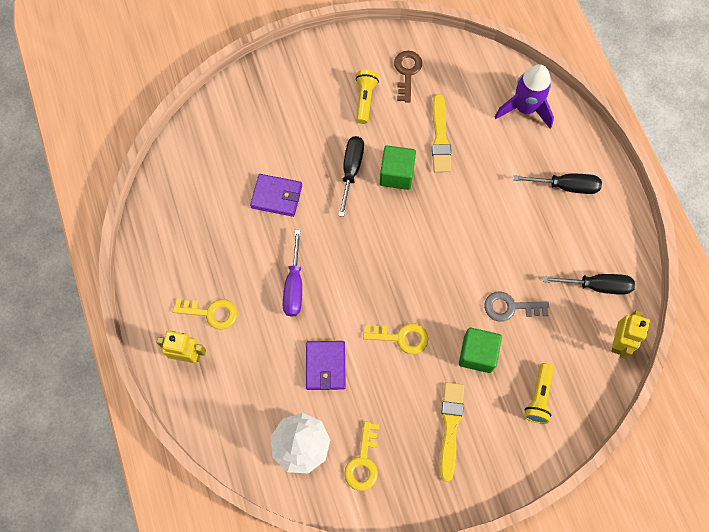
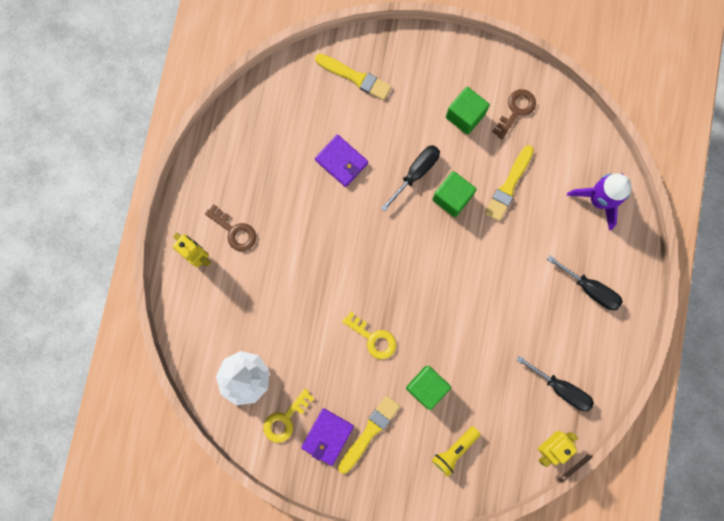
camera: 30 degrees right, 10 degrees up
(211, 313) = (234, 231): yellow key -> brown key
(246, 118) = (355, 77): none -> yellow brush
(294, 286) = (312, 246): purple screwdriver -> none
(326, 366) = (300, 326): purple wallet -> purple wallet (327, 436)
(365, 99) = (465, 116): yellow flashlight -> green cube
(510, 307) = (477, 364): grey key -> none

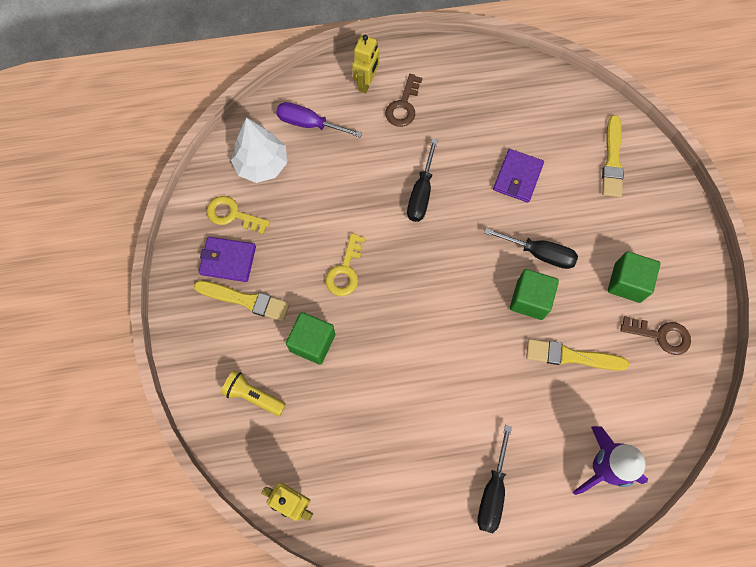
camera: 70 degrees right, 10 degrees down
(220, 321) = (309, 124): none -> purple screwdriver
(561, 388) = (363, 495): black screwdriver -> black screwdriver (421, 193)

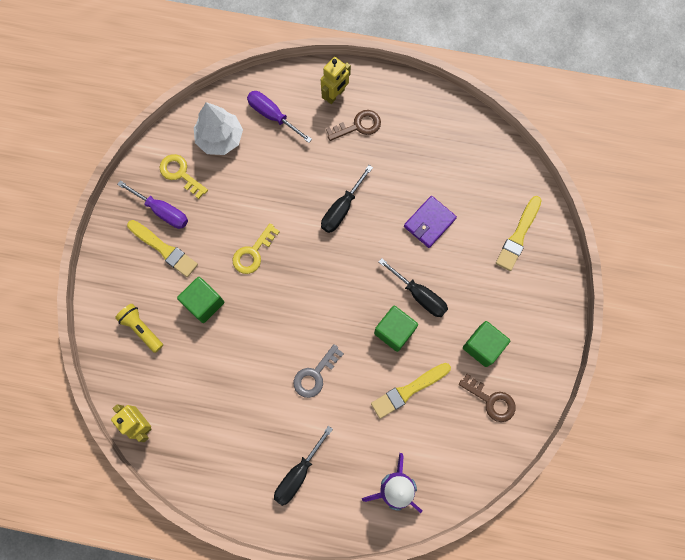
camera: 20 degrees right, 5 degrees up
(228, 260) = (162, 211): purple wallet -> purple screwdriver
(403, 106) = (358, 126): brown key -> brown key turned 150 degrees counterclockwise
(465, 376) = (315, 375): none -> grey key
(571, 356) = (408, 390): yellow brush -> yellow brush turned 60 degrees counterclockwise

